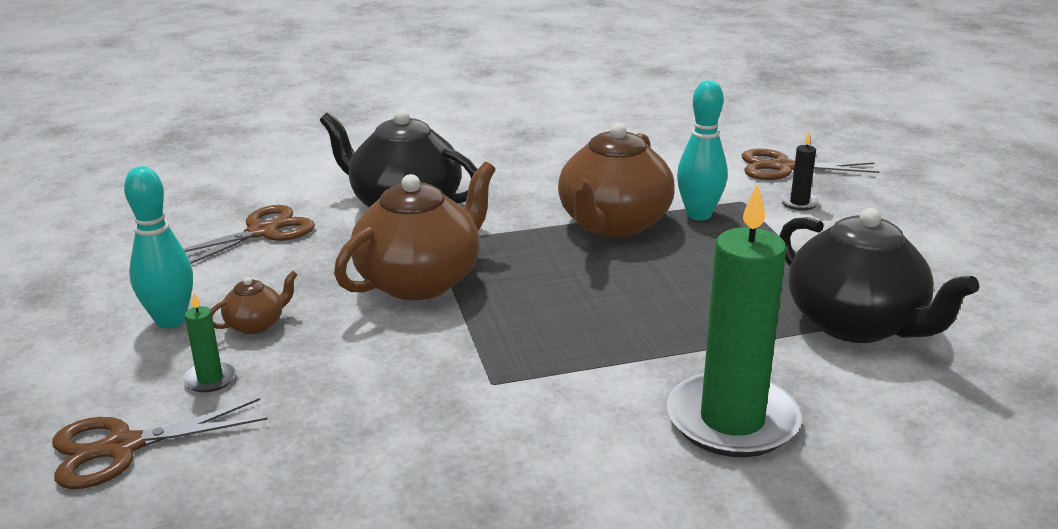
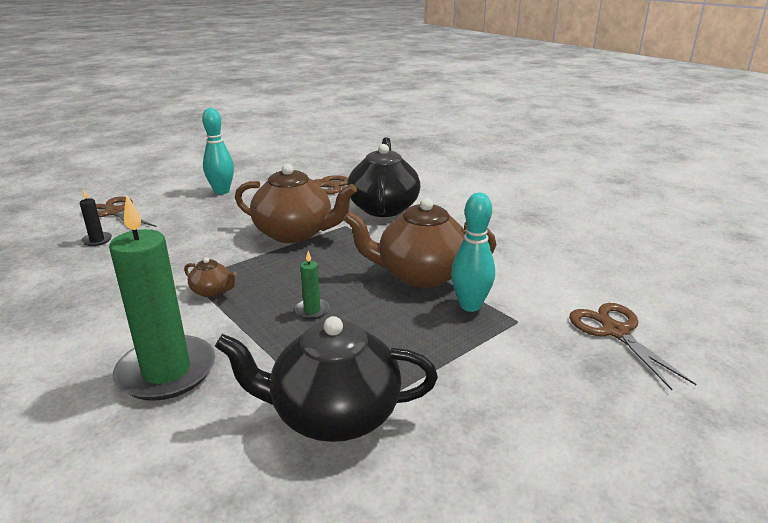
camera: 65 degrees right, 0 degrees up
(210, 379) = (173, 213): green candle -> green candle (312, 310)
(256, 324) = (226, 208): brown teapot -> brown teapot (212, 291)
(799, 203) = (546, 351): black candle -> black candle (97, 240)
(856, 324) = (333, 415): black teapot -> black teapot turned 60 degrees clockwise

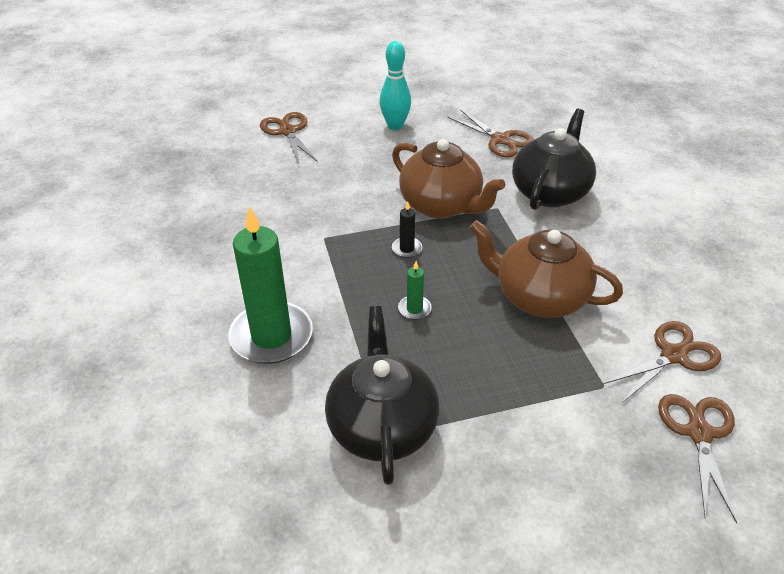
camera: 25 degrees right, 15 degrees up
(97, 240) = (262, 166): black candle -> black candle (407, 249)
(212, 291) = (337, 258): brown teapot -> none
(333, 415) = (382, 426): black teapot -> black teapot turned 60 degrees clockwise
(470, 305) = (567, 352): turquoise bowling pin -> none
(555, 286) = (674, 355): none -> brown scissors

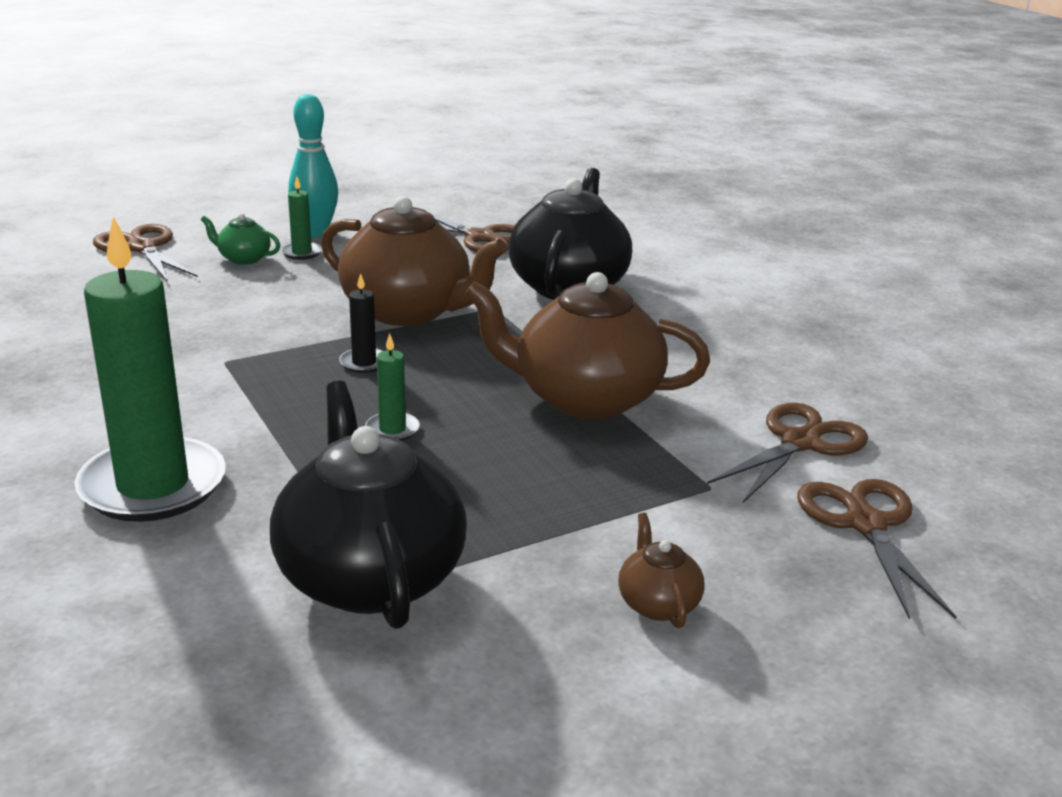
camera: 15 degrees left, 15 degrees down
(347, 147) = (243, 259): none -> green teapot
(383, 144) = (301, 253): none -> green candle
(548, 476) = (657, 603): none -> brown teapot

